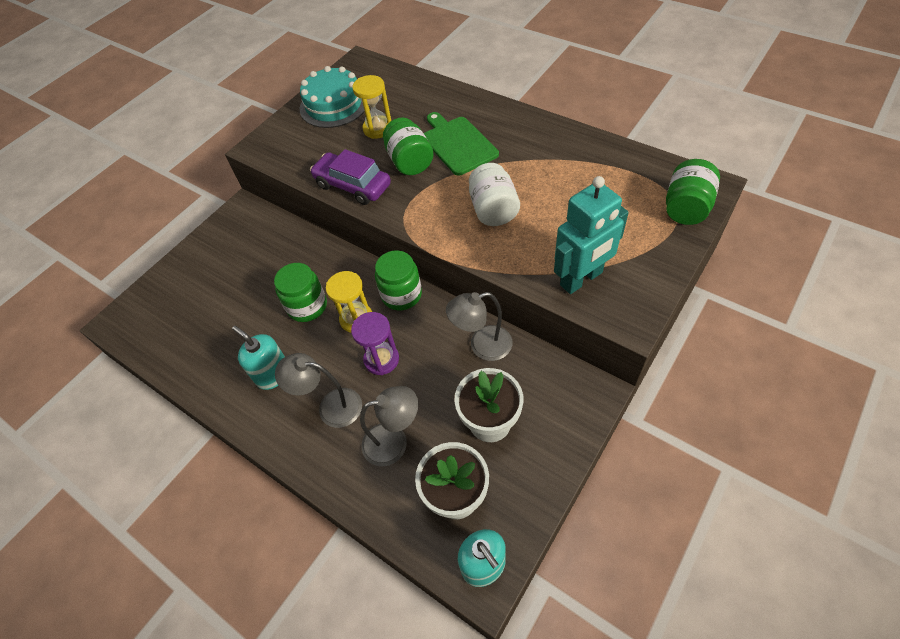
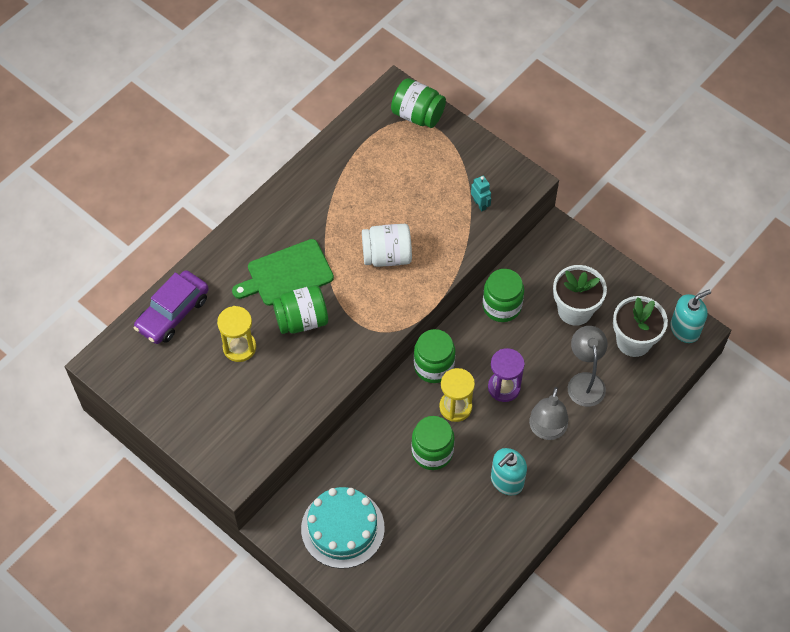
camera: 90 degrees left, 5 degrees up
(334, 105) = (181, 391): turquoise cake -> turquoise cake (342, 528)
(353, 185) = (323, 375): purple car -> purple car (173, 313)
(482, 346) = (502, 306): grey lamp -> green jar
(581, 279) = (480, 204): turquoise robot -> turquoise robot, size x0.44

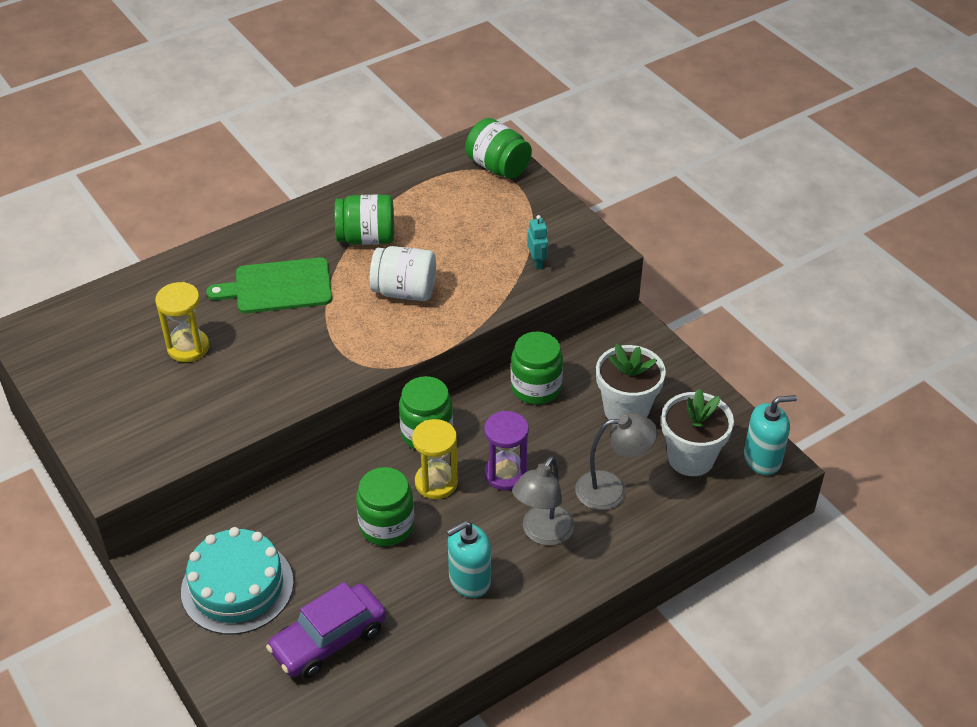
camera: 15 degrees right, 15 degrees down
(173, 313) = (129, 299): purple car -> purple car (329, 640)
(301, 320) = (274, 335): green jar -> green jar (366, 238)
(584, 381) = (612, 489): grey lamp -> grey lamp turned 75 degrees clockwise

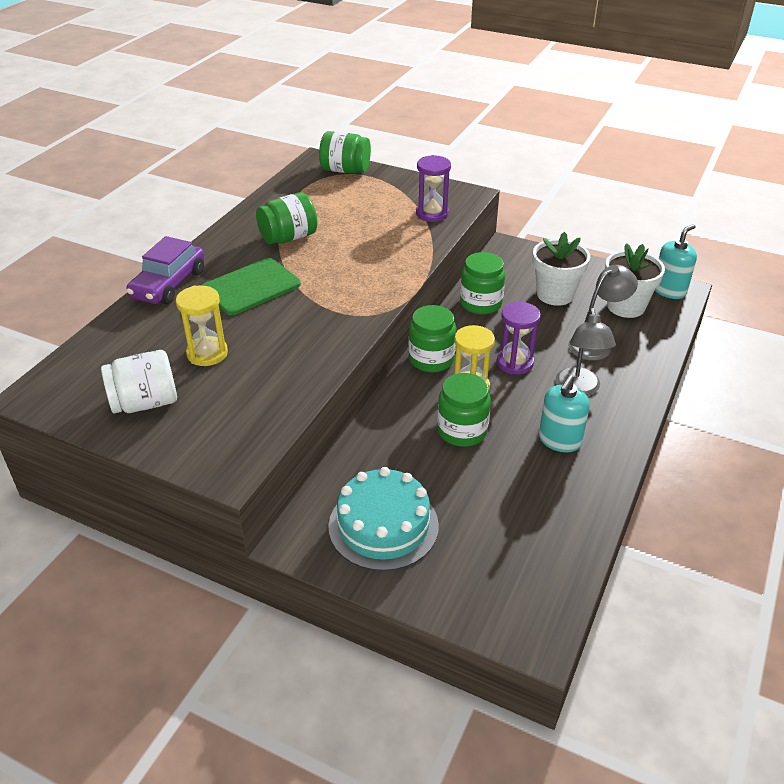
camera: 30 degrees left, 5 degrees down
(329, 640) = (497, 530): purple car -> purple car (169, 284)
(404, 291) = (352, 260): white jar -> white jar (145, 403)
(537, 262) = (432, 214): turquoise robot -> purple hourglass

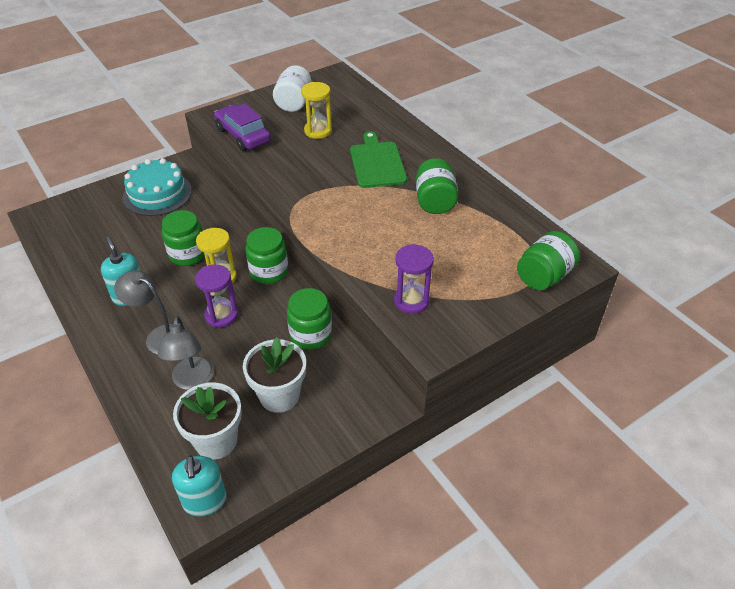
camera: 120 degrees right, 5 degrees up
(169, 284) = (411, 134): purple car -> purple car (243, 135)

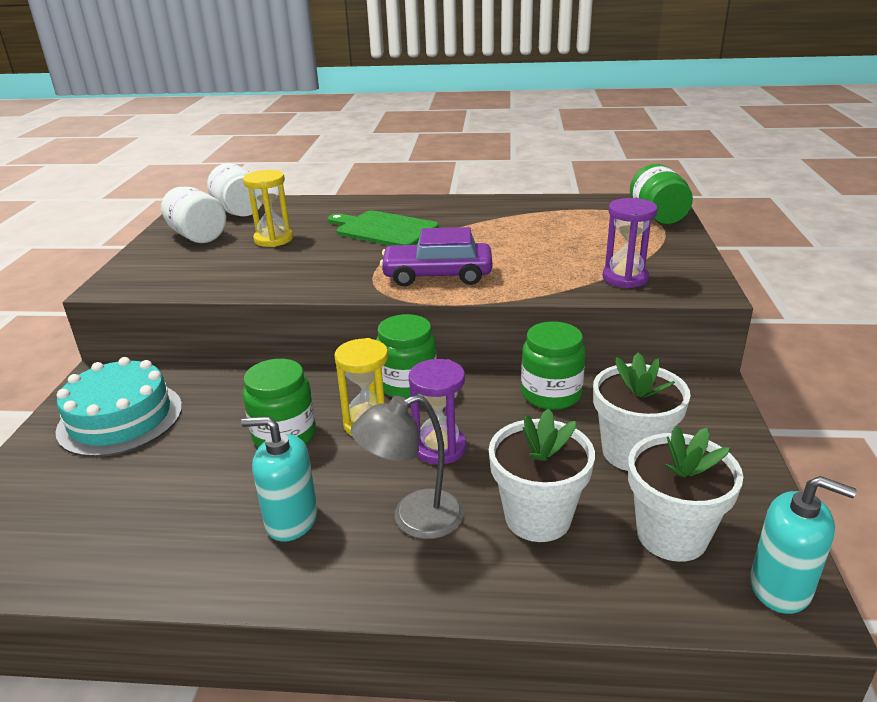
camera: 50 degrees left, 15 degrees down
(192, 381) = (538, 517): grey lamp -> white flower pot
(243, 135) = (193, 279): purple car -> purple car (437, 276)
(342, 95) = (239, 211): none -> white jar
(434, 201) = (488, 224): green jar -> none

